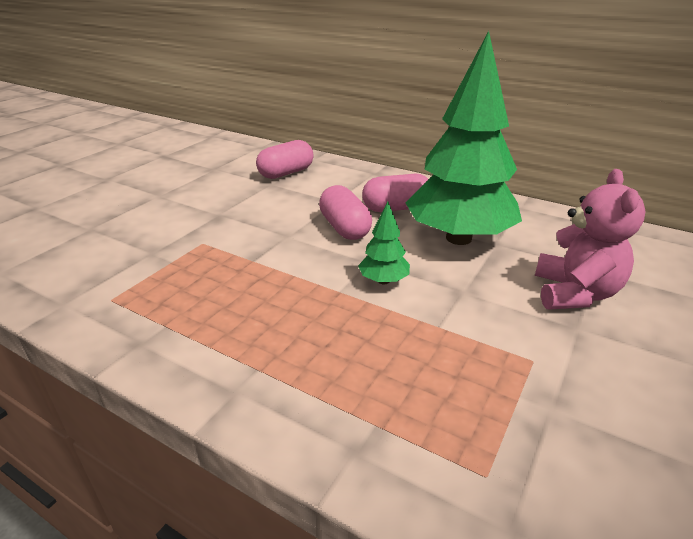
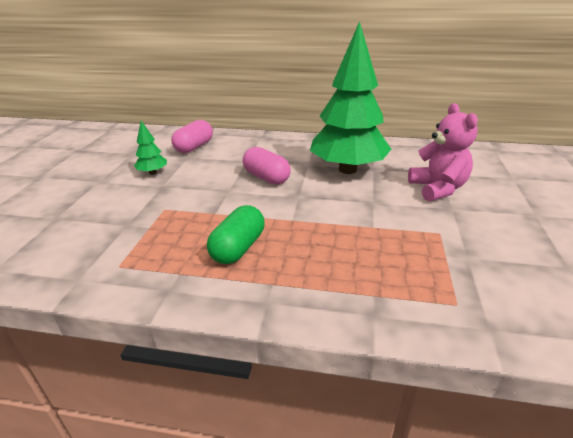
camera: 20 degrees left, 0 degrees up
(249, 311) = (238, 248): none -> green capsule
(383, 281) = (318, 206): green tree -> green tree (153, 173)
(396, 208) = (293, 158): pink capsule -> none

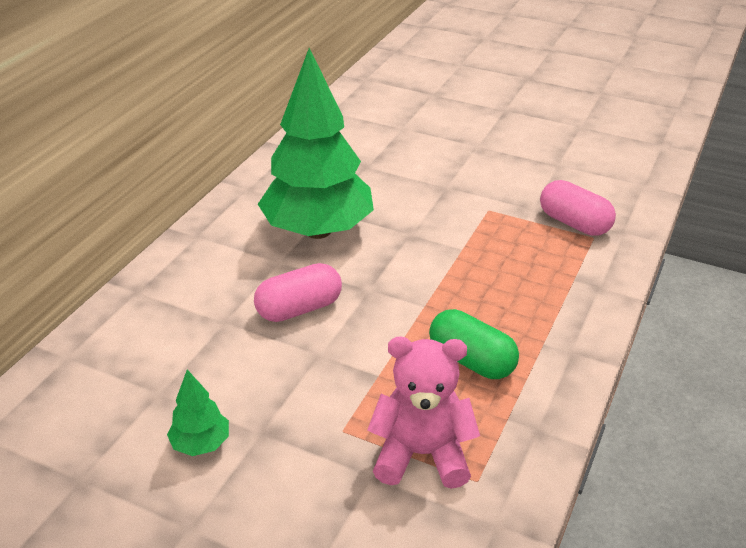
camera: 75 degrees left, 5 degrees up
(194, 147) = (121, 381): pink capsule -> pink capsule (574, 223)
(437, 189) = (403, 181): pink teddy bear -> pink teddy bear (422, 454)

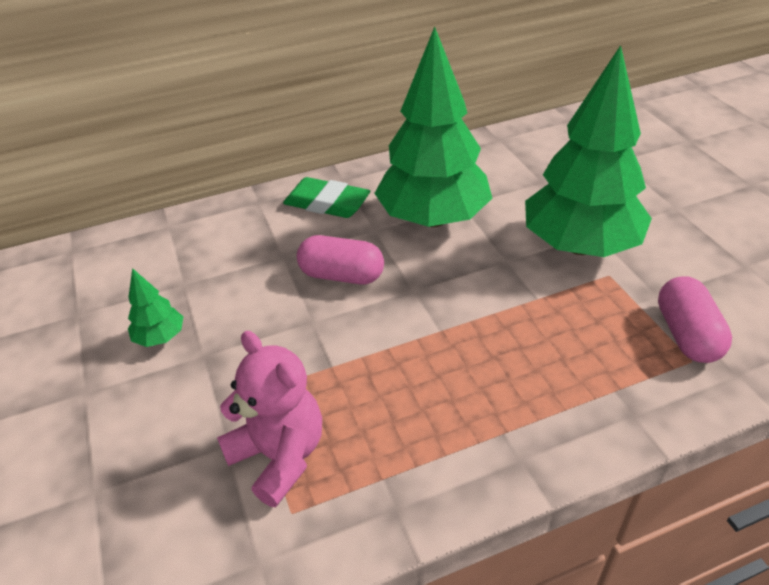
camera: 45 degrees right, 5 degrees up
(208, 261) = (327, 203): none -> green eraser
(448, 199) = (579, 246): none -> green tree
(471, 360) = (417, 404): green capsule -> none

